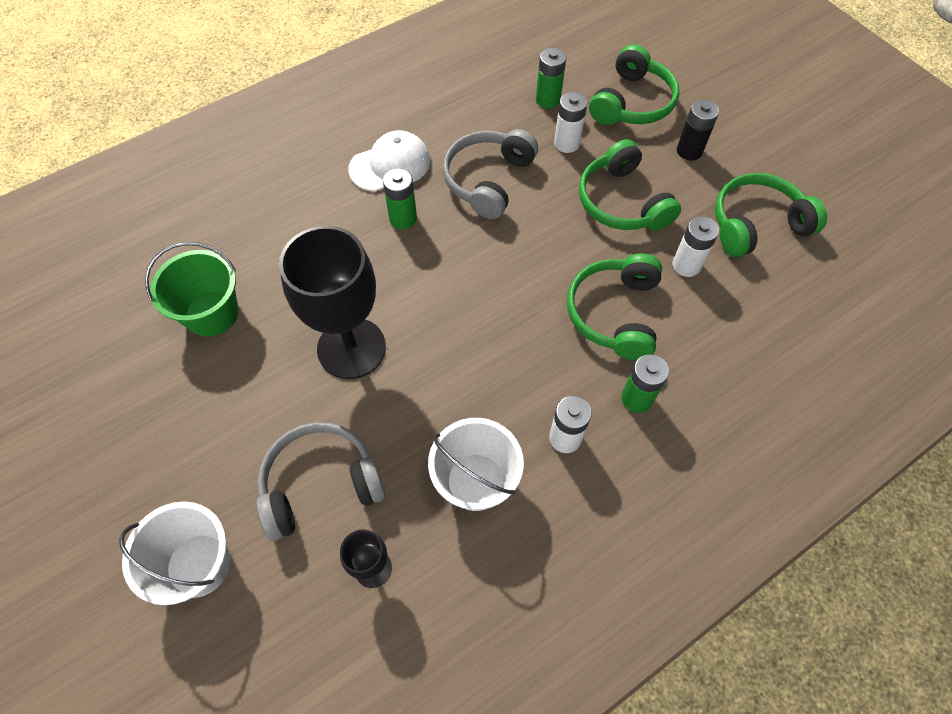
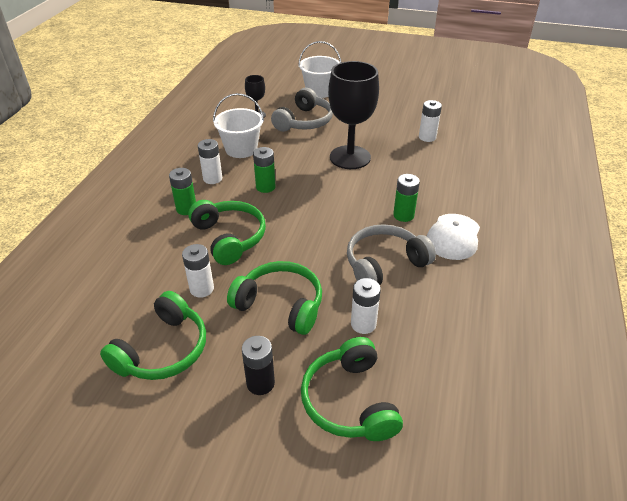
camera: 140 degrees right, 20 degrees down
(212, 313) = (427, 137): green bucket -> white battery
(488, 180) = (384, 264): grey headphones -> grey headphones turned 105 degrees counterclockwise
(548, 100) = (419, 353): green battery -> green battery (265, 187)

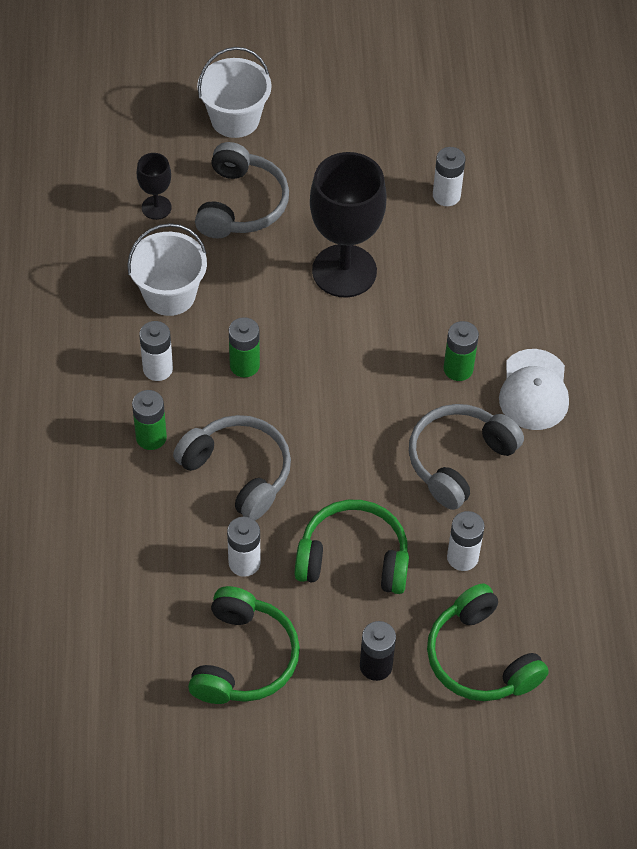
camera: 20 degrees left, 15 degrees up
(229, 238) = (238, 472): green headphones -> grey headphones

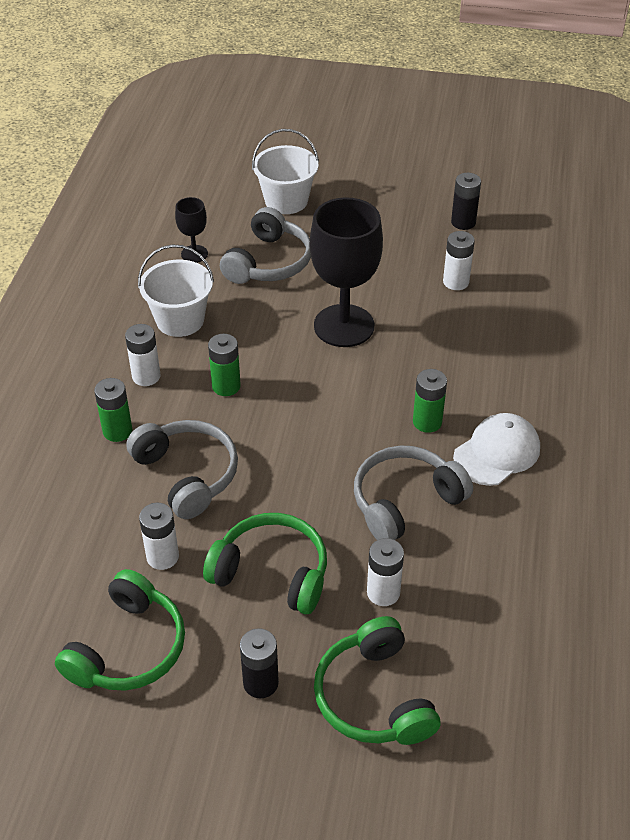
camera: 15 degrees right, 10 degrees down
(436, 116) = (463, 222): none -> black battery
(534, 390) = (497, 452): white cap -> white cap turned 150 degrees counterclockwise

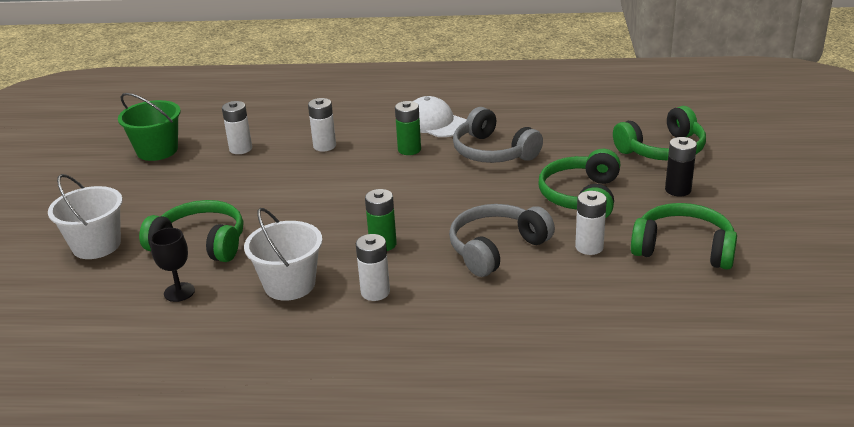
camera: 95 degrees left, 15 degrees down
(117, 431) = (453, 296): green battery -> none
(268, 262) = (200, 243): grey headphones -> green headphones
(344, 326) = (297, 194): black goblet -> none
(383, 592) = (578, 153): white battery -> white battery (324, 146)
(463, 222) = (157, 150): black battery -> green bucket

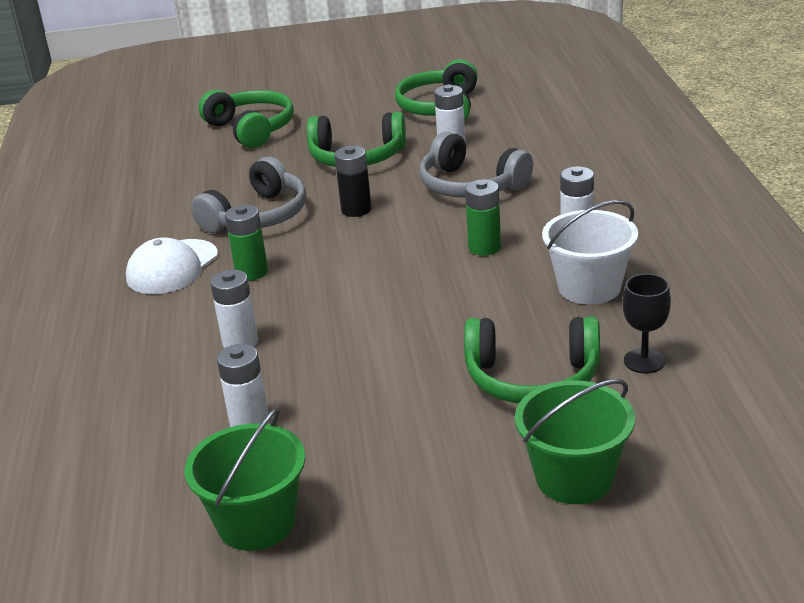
camera: 100 degrees left, 0 degrees up
(96, 245) = (574, 478): white bucket -> green bucket
(200, 243) = (532, 378): green headphones -> green headphones turned 90 degrees counterclockwise
(678, 190) = (335, 117): black battery -> black battery (356, 210)

